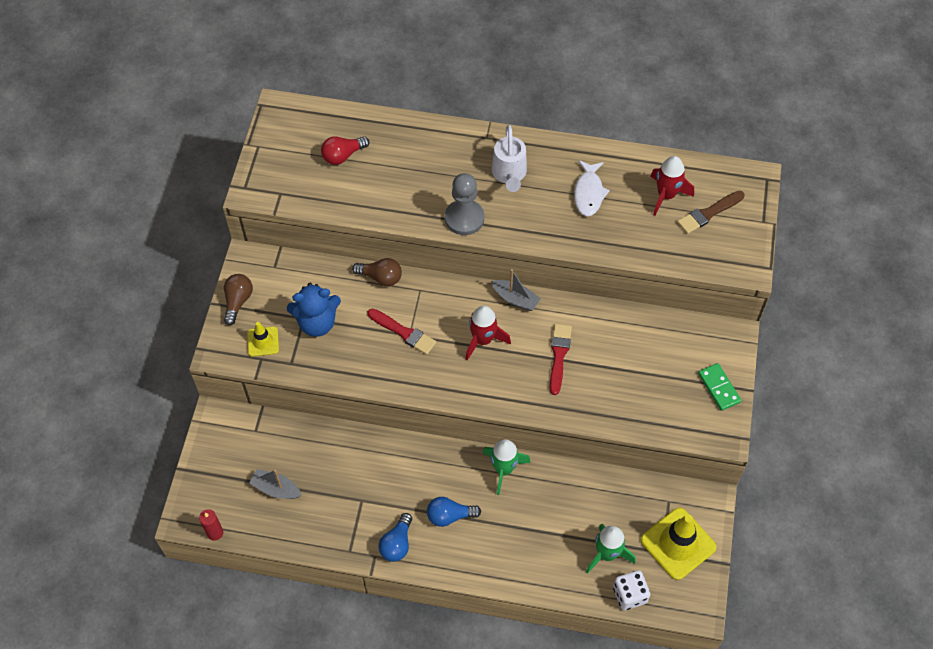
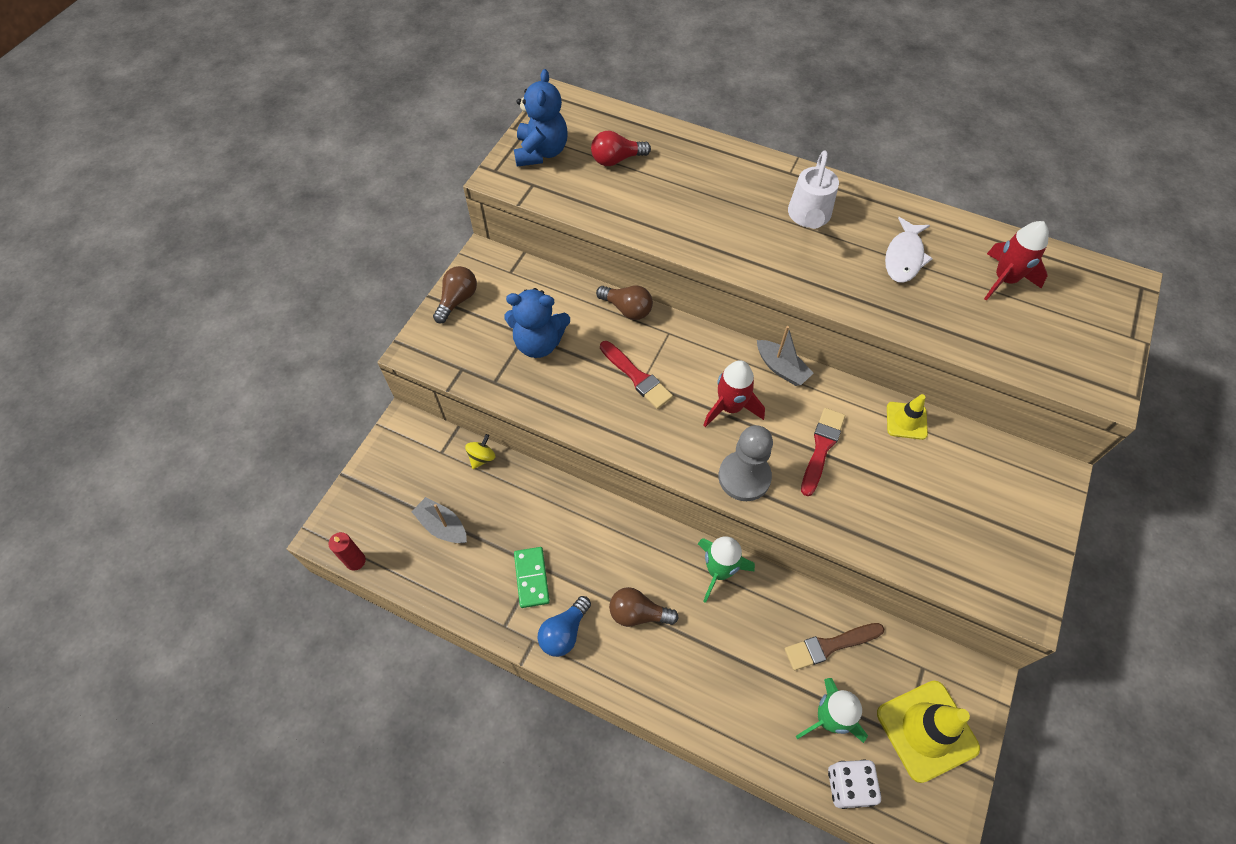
camera: 15 degrees right, 0 degrees up
(263, 341) = (470, 350): yellow traffic cone -> yellow traffic cone (906, 421)
(278, 162) = (541, 152): none -> blue teddy bear
(290, 427) = (482, 457): none -> yellow spinning top
(449, 516) = (638, 613): blue light bulb -> brown light bulb
(464, 218) = (742, 254): grey pawn -> grey pawn (744, 477)
(708, 213) = (1058, 312): brown brush -> brown brush (829, 646)
(719, 388) = (1027, 539): green domino -> green domino (532, 578)

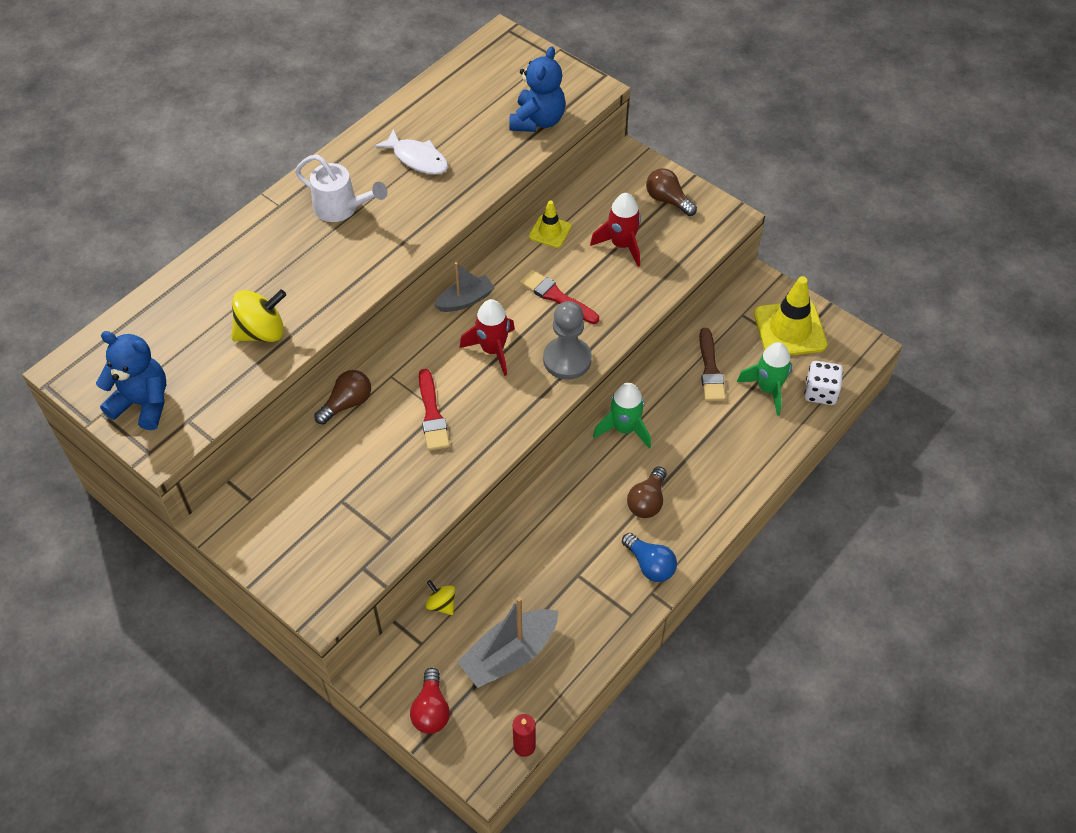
camera: 75 degrees left, 5 degrees down
(442, 526) = (509, 655): grey boat -> grey boat, size x1.60
(457, 300) = (268, 558): brown light bulb -> brown light bulb (668, 200)
(532, 578) = (589, 582): green domino -> none
(539, 343) = (358, 490): blue teddy bear -> blue teddy bear (537, 121)
(616, 159) = (190, 338): red light bulb -> red light bulb (431, 710)
(637, 377) = (432, 414): red brush -> red brush turned 105 degrees clockwise
(640, 203) = (262, 332): none -> yellow spinning top
(1004, 280) = (468, 105): red rocket -> red rocket (622, 245)

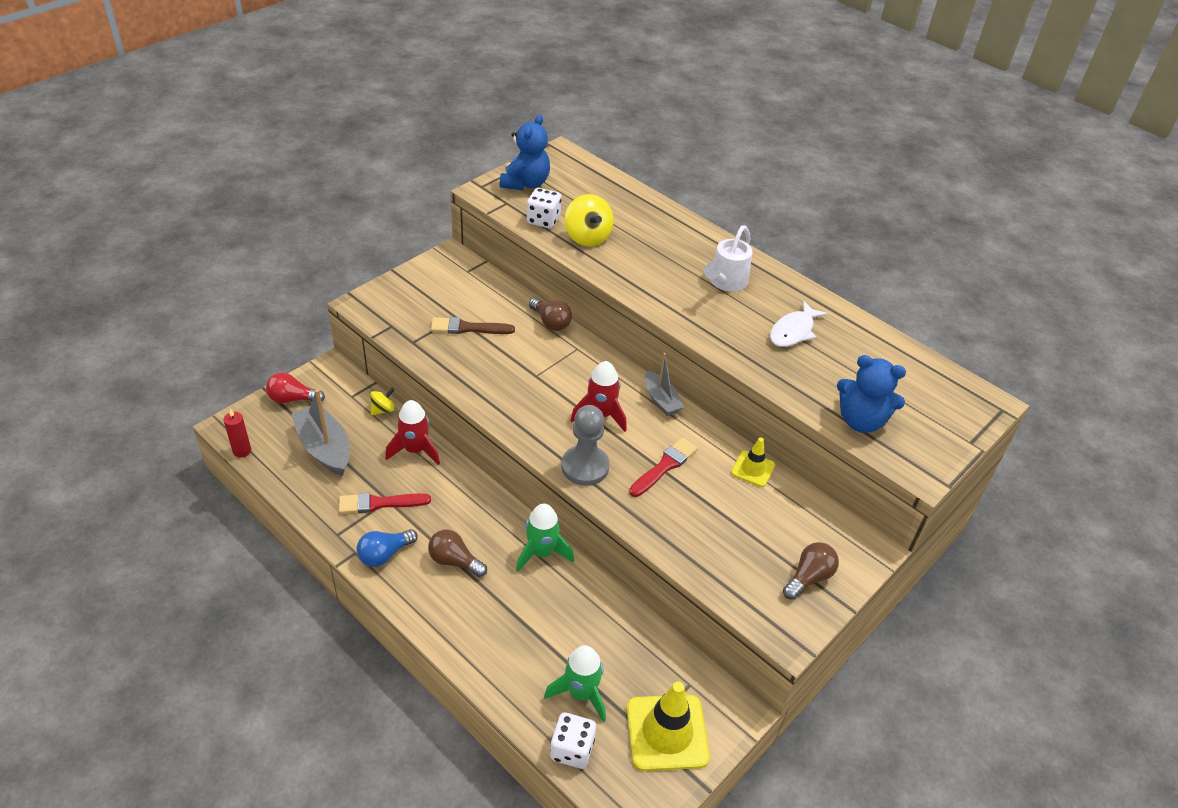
camera: 90 degrees right, 10 degrees down
(227, 378) = (543, 220): none -> white dice
(432, 414) = (532, 371): red brush -> red brush (379, 503)
(622, 245) = (737, 527): red rocket -> red rocket (415, 450)
(710, 369) = (611, 639): brown brush -> brown brush (468, 328)

